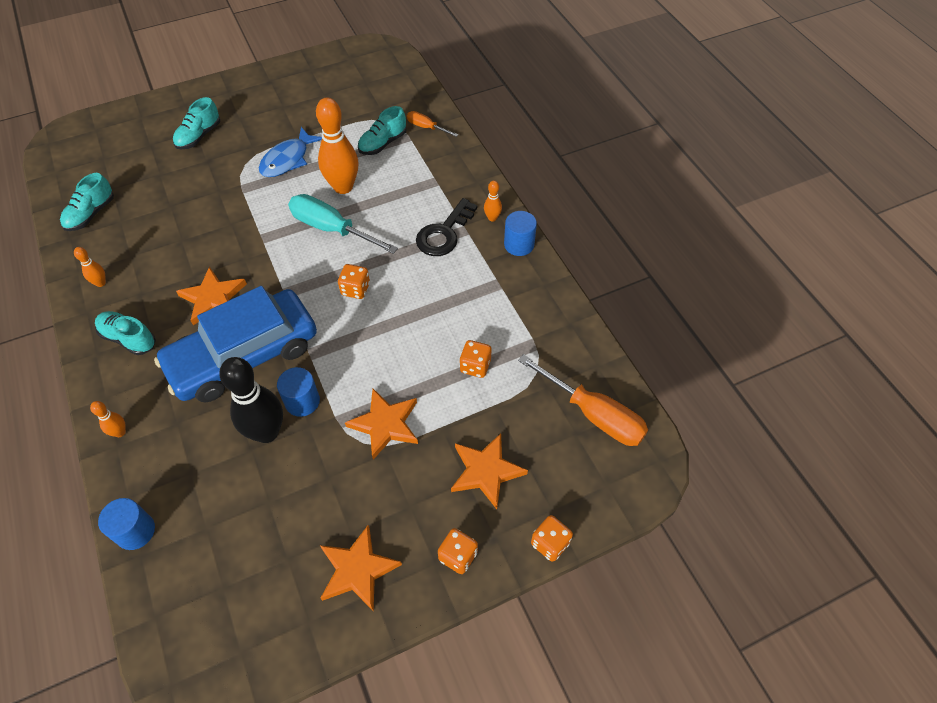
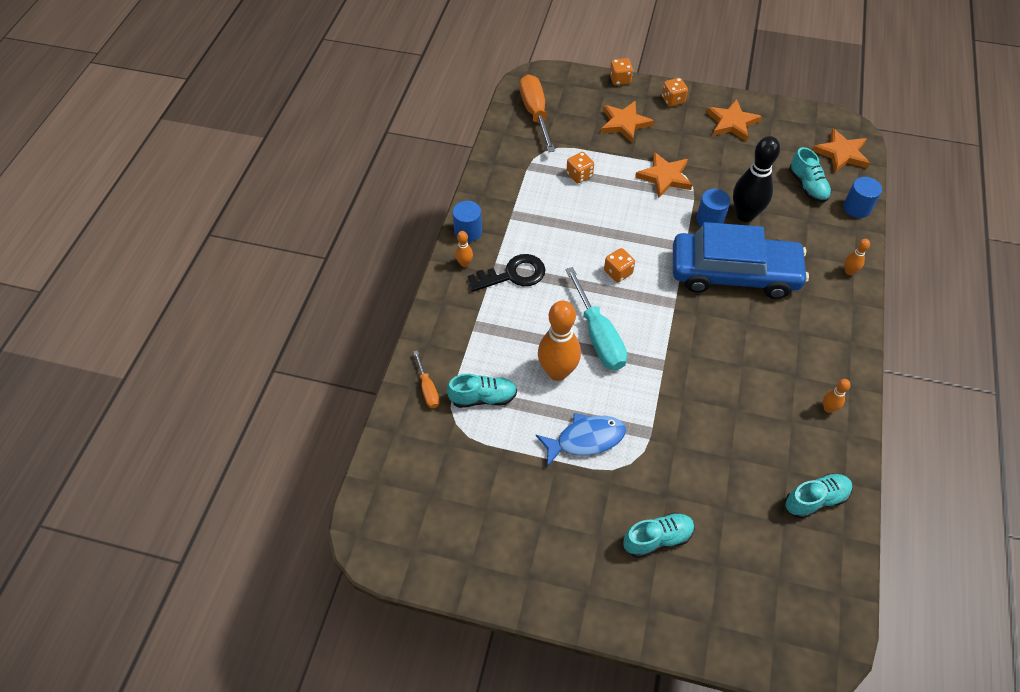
camera: 140 degrees left, 0 degrees up
(129, 338) = (819, 339): turquoise shoe -> turquoise shoe (807, 186)
(213, 298) = (735, 333): orange star -> orange star (841, 153)

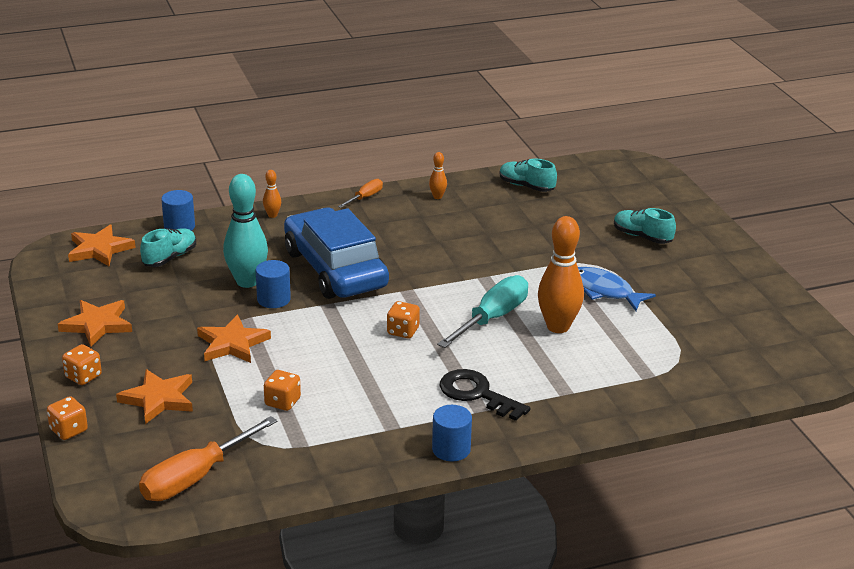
camera: 125 degrees left, 25 degrees down
(428, 389) = (667, 391): orange screwdriver -> orange screwdriver (365, 197)
(464, 264) = (498, 432): orange bowling pin -> none
(483, 397) = (635, 356): turquoise shoe -> none
(745, 215) = (247, 282): black bowling pin -> turquoise bowling pin

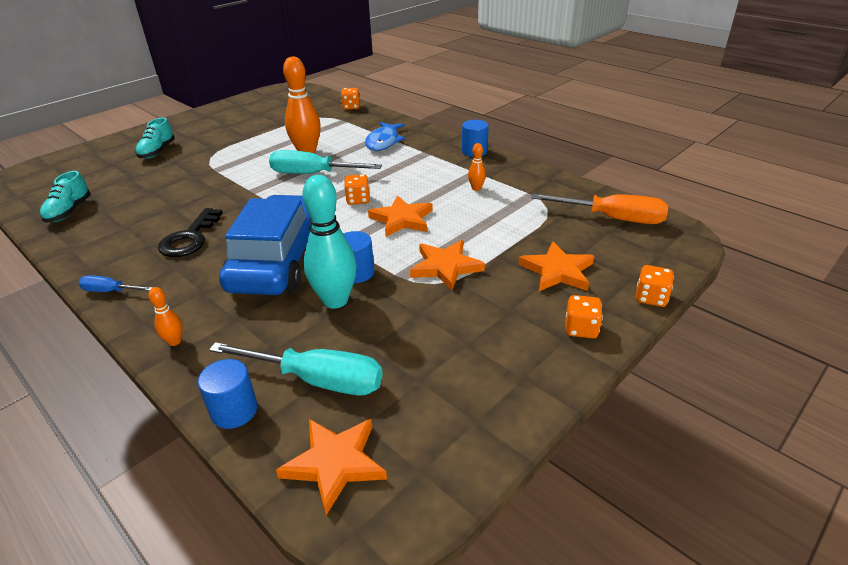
camera: 115 degrees left, 5 degrees up
(97, 325) = (496, 366): orange star -> orange star (402, 219)
(170, 257) = (318, 380): turquoise shoe -> turquoise screwdriver
(282, 402) = (495, 216): orange dice -> orange dice (351, 107)
(335, 269) = (279, 259): blue car -> blue car turned 150 degrees clockwise
(365, 197) = (110, 291): orange screwdriver -> blue screwdriver
(437, 197) = (100, 249): orange bowling pin -> orange bowling pin (476, 188)
(477, 394) = (410, 158): black key -> black key (190, 238)
(604, 291) = (248, 148): blue fish -> blue fish (383, 142)

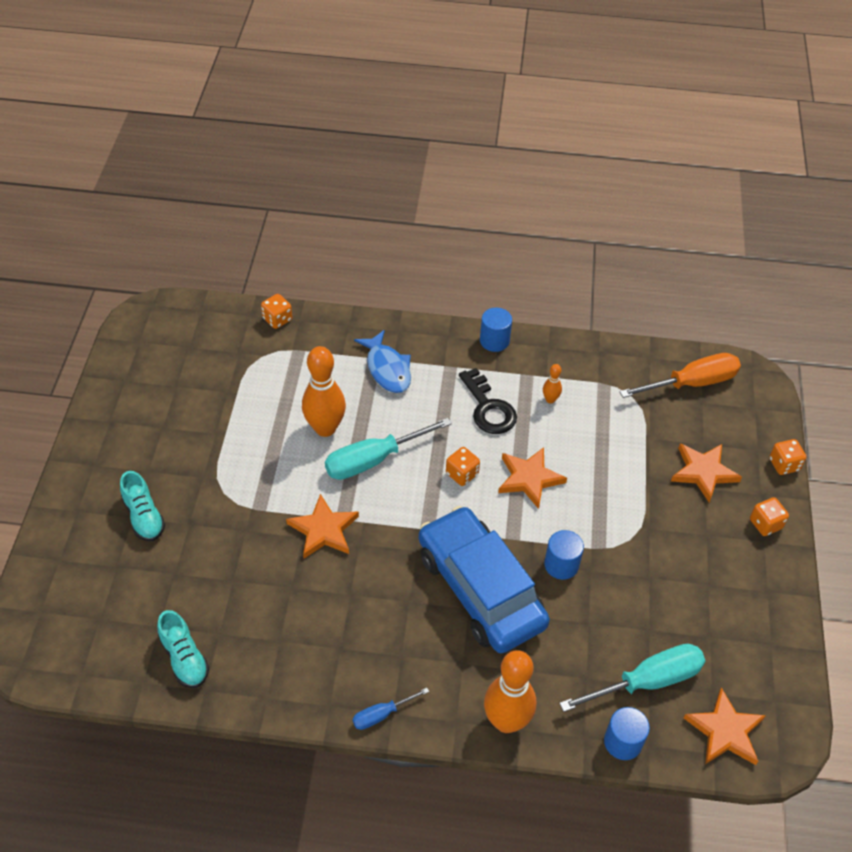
camera: 40 degrees left, 15 degrees up
(174, 341) = (506, 721): orange bowling pin -> orange bowling pin, size x2.19
(190, 238) = (367, 614): black key -> black key (488, 408)
(335, 300) = (578, 604): turquoise bowling pin -> none
(445, 267) = (621, 516): orange star -> orange star (324, 530)

